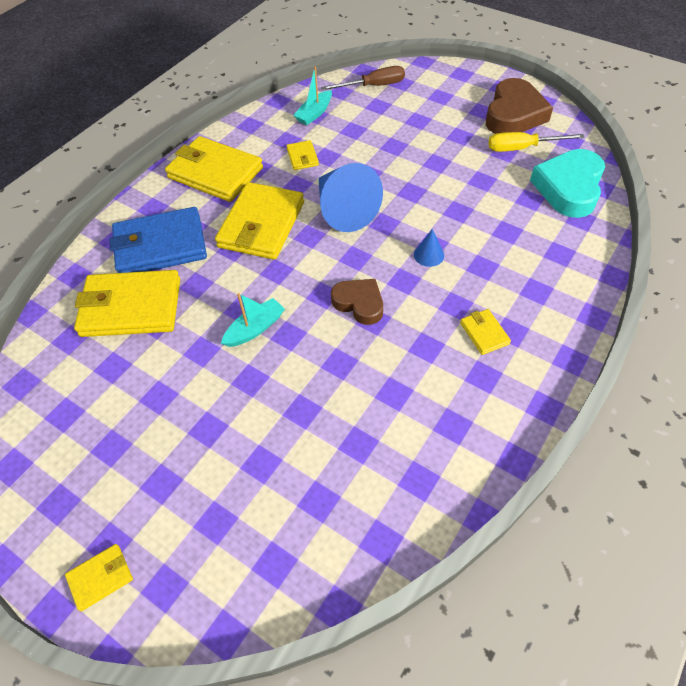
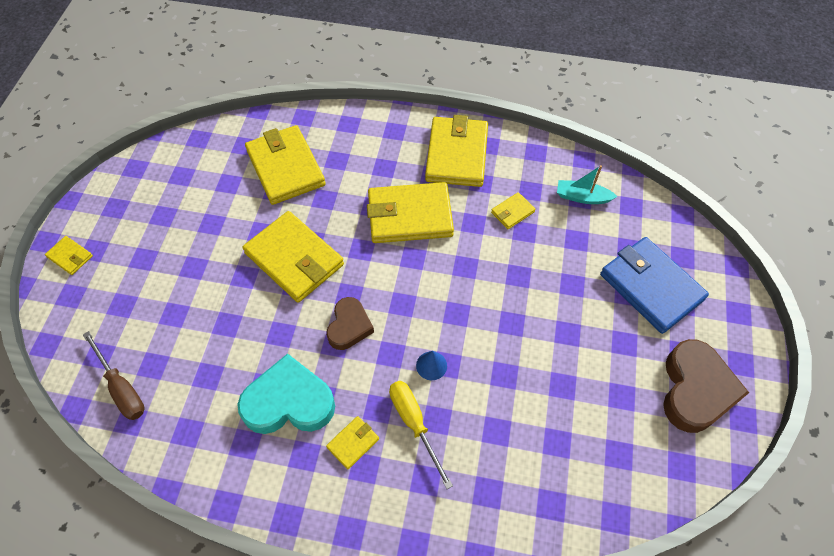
camera: 65 degrees right, 5 degrees up
(160, 246) = (355, 156): blue wallet -> blue wallet (651, 287)
(255, 328) = (294, 259): turquoise boat -> yellow wallet
(343, 210) = (458, 272): blue cone -> none
(373, 86) = (659, 232): brown screwdriver -> brown screwdriver (121, 388)
(514, 114) = (695, 390): brown heart -> brown heart turned 75 degrees counterclockwise
(522, 148) = (639, 414): yellow screwdriver -> yellow screwdriver (414, 424)
(569, 188) = (596, 481): turquoise heart -> turquoise heart (289, 402)

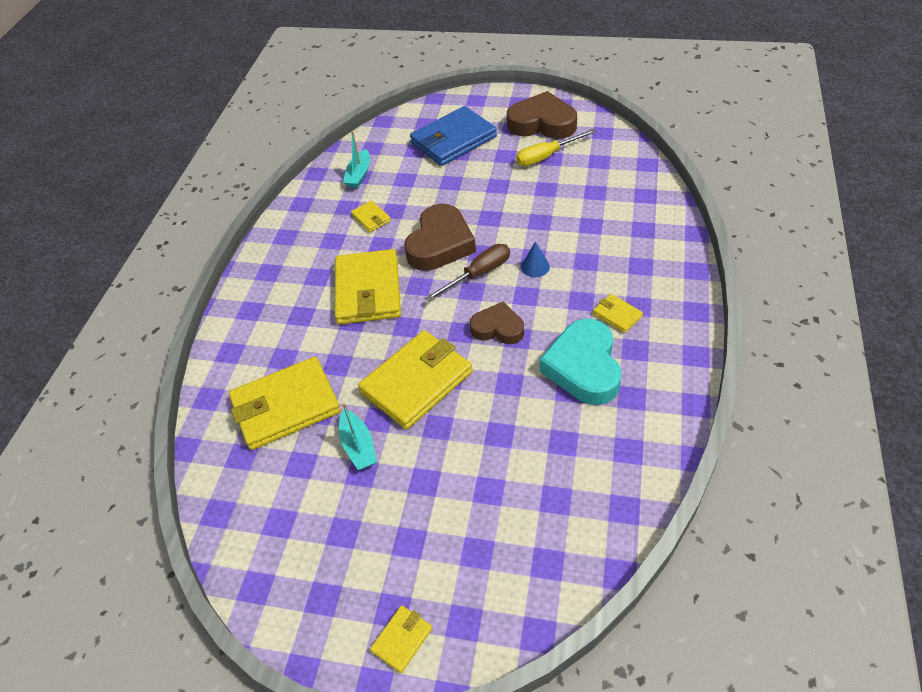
camera: 85 degrees left, 10 degrees down
(121, 388) = (587, 526): brown screwdriver -> brown screwdriver (478, 274)
(236, 220) = (358, 446): none -> turquoise boat
(414, 424) = (592, 275): yellow screwdriver -> yellow screwdriver (546, 156)
(456, 155) = (294, 259): yellow wallet -> none
(471, 275) = (440, 244): none -> brown heart

